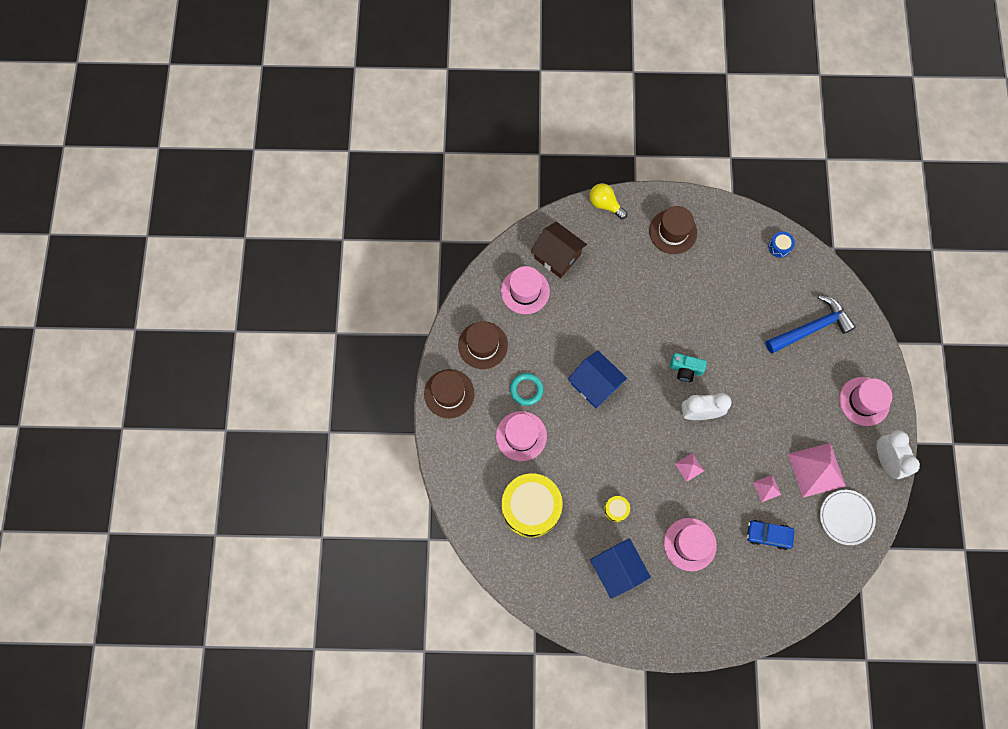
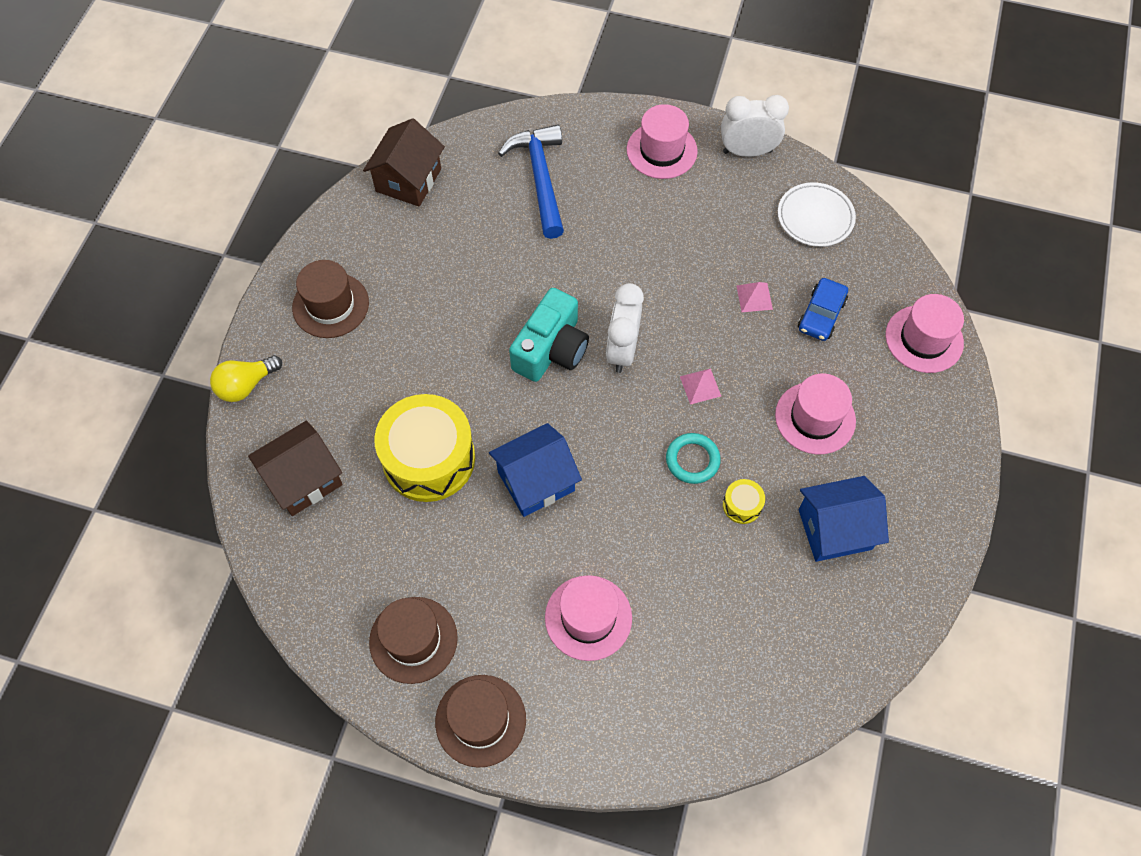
camera: 75 degrees left, 10 degrees down
(525, 291) = (343, 545): pink hat -> pink hat (924, 339)
(526, 390) = (513, 588): turquoise ring -> turquoise ring (692, 460)
(531, 507) = (710, 634): yellow drum -> yellow drum (429, 458)
(685, 369) = (551, 349): turquoise camera -> turquoise camera, size x1.62
(779, 247) = (408, 180): blue drum -> brown house
(816, 469) = (742, 231): pink pyramid -> none

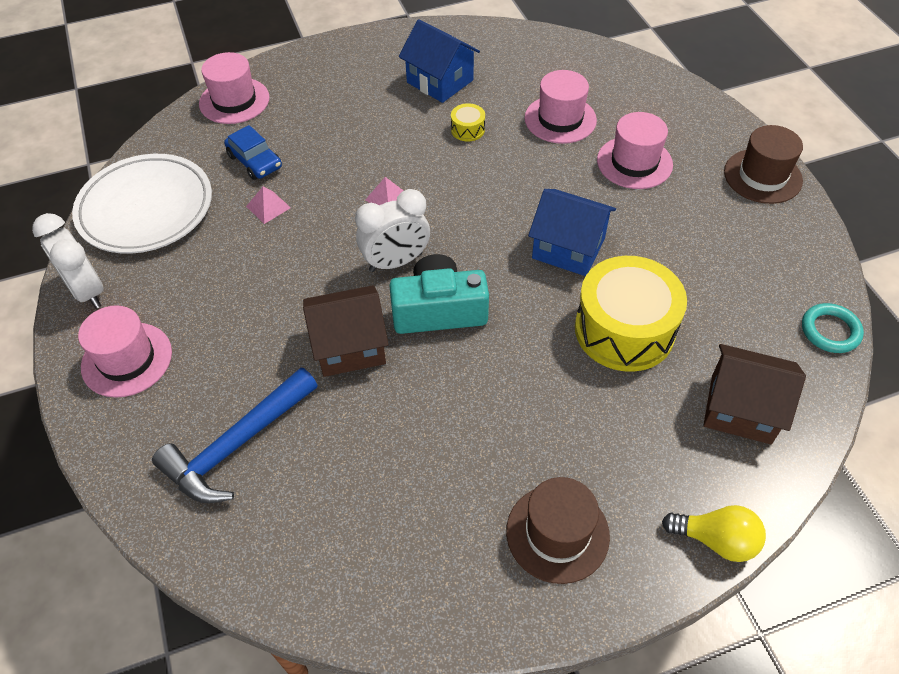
camera: 125 degrees left, 10 degrees down
(408, 180) = (331, 583): brown house -> brown house (349, 346)
(413, 639) = (762, 244): brown hat -> none
(692, 460) = (457, 170): turquoise ring -> turquoise ring (830, 331)
(815, 217) = (146, 208): white plate -> white plate, size x1.65
(815, 418) = (358, 125): pink hat -> pink hat (560, 119)
(821, 315) = (255, 161): blue car -> blue car turned 60 degrees clockwise

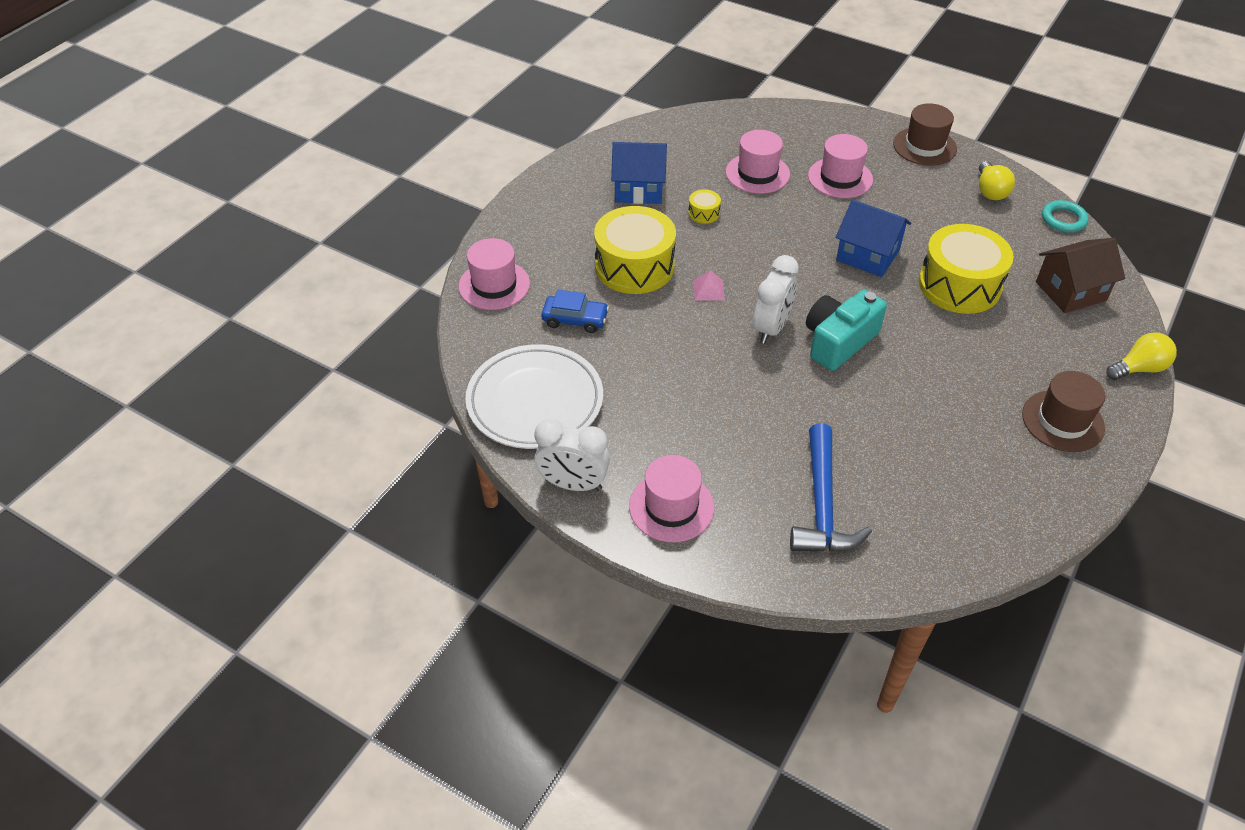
camera: 40 degrees left, 5 degrees down
(268, 207) = (631, 345): pink pyramid -> none
(349, 346) = (812, 399): brown house -> none
(354, 144) = (634, 266): none -> yellow drum
(568, 248) = (867, 255): blue house -> blue house turned 45 degrees clockwise
(780, 256) = (990, 191): none -> yellow light bulb

